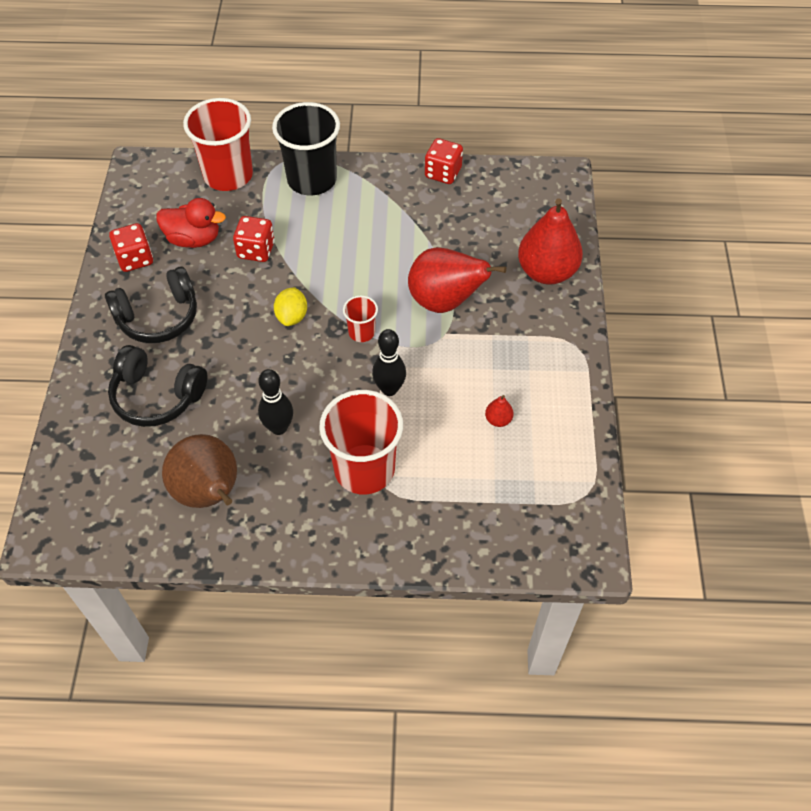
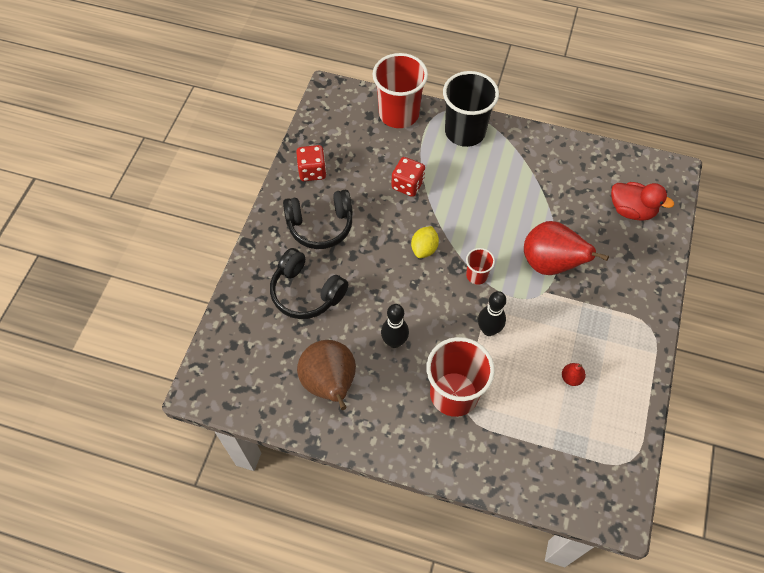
camera: 15 degrees right, 5 degrees up
(194, 239) = (360, 164): red duck -> red duck (631, 210)
(443, 173) = (574, 148): red dice -> none
(546, 272) = (641, 256): red pear -> none

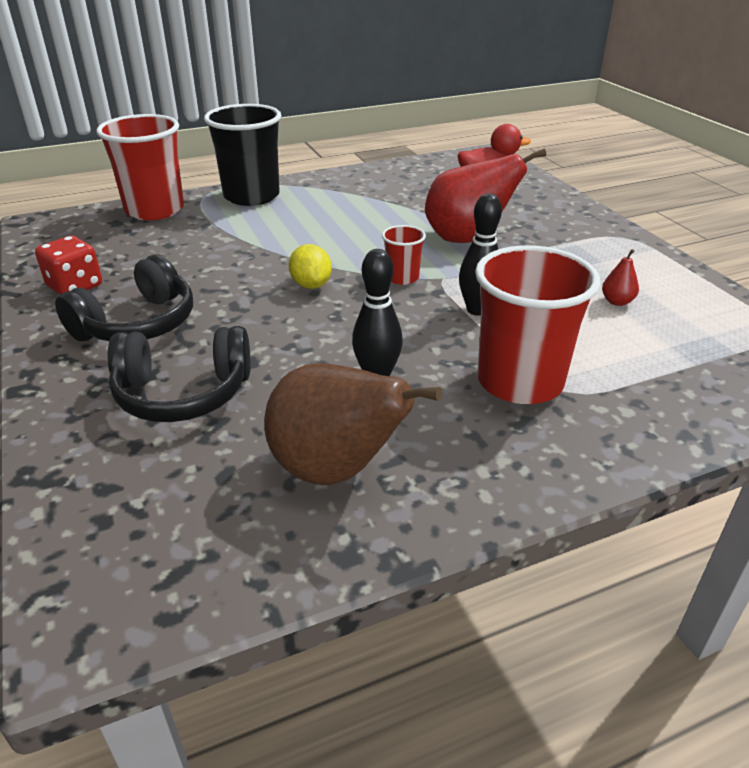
camera: 40 degrees left, 25 degrees down
(407, 185) = (227, 249): red dice -> none

